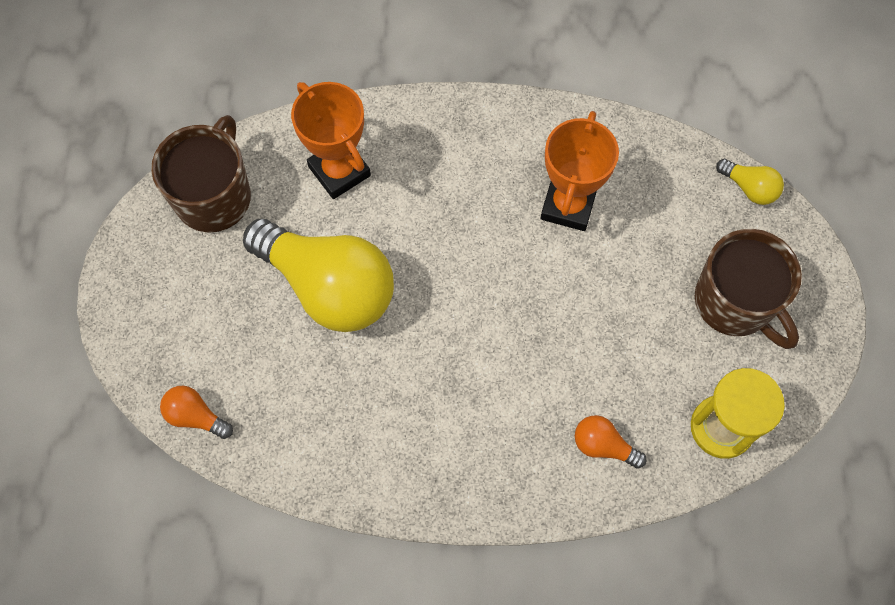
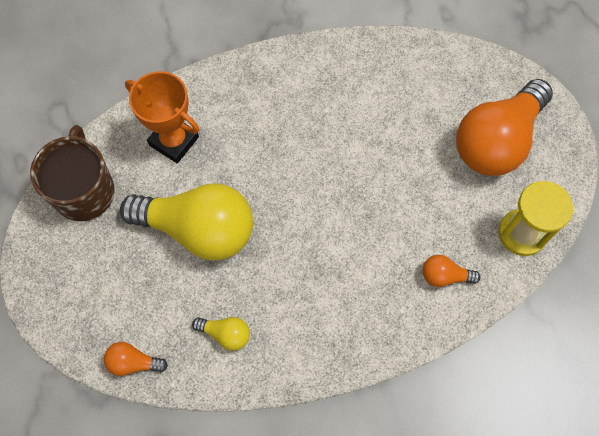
camera: 20 degrees left, 0 degrees up
(568, 205) = (352, 111): orange trophy -> none
(735, 302) = (496, 141): brown mug -> orange light bulb
(749, 188) = (475, 57): yellow light bulb -> yellow light bulb (226, 334)

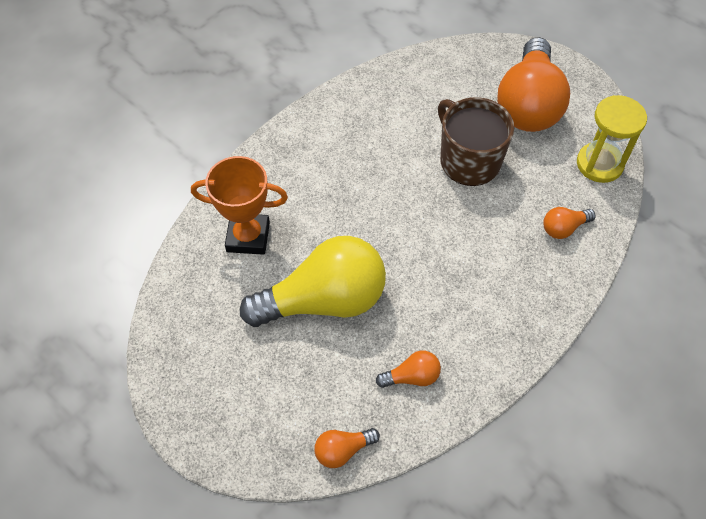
camera: 30 degrees left, 10 degrees down
(84, 191) = (189, 323): brown mug -> brown mug (469, 161)
(226, 334) = (412, 377): yellow light bulb -> orange light bulb

